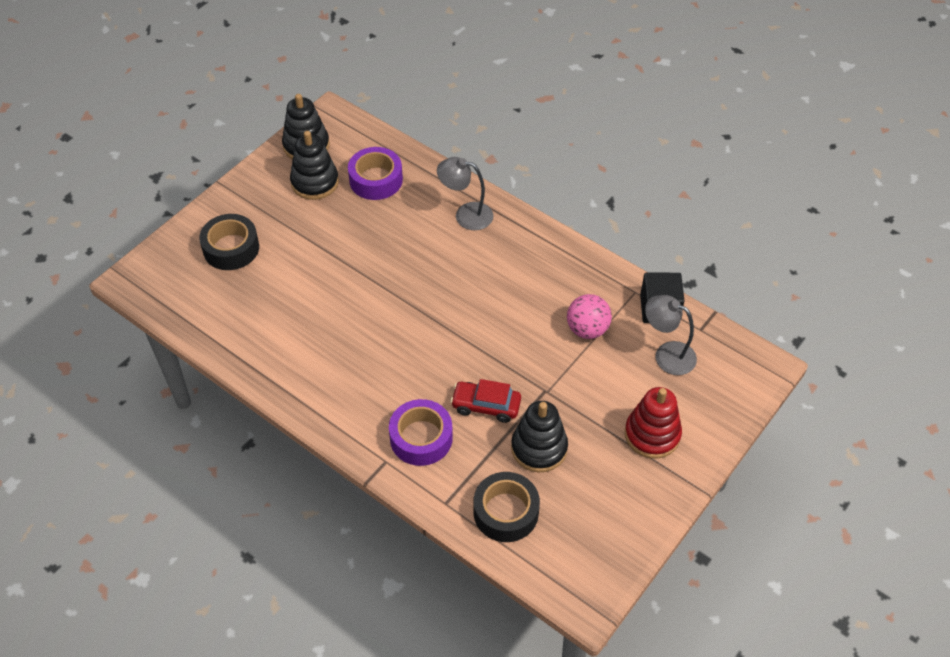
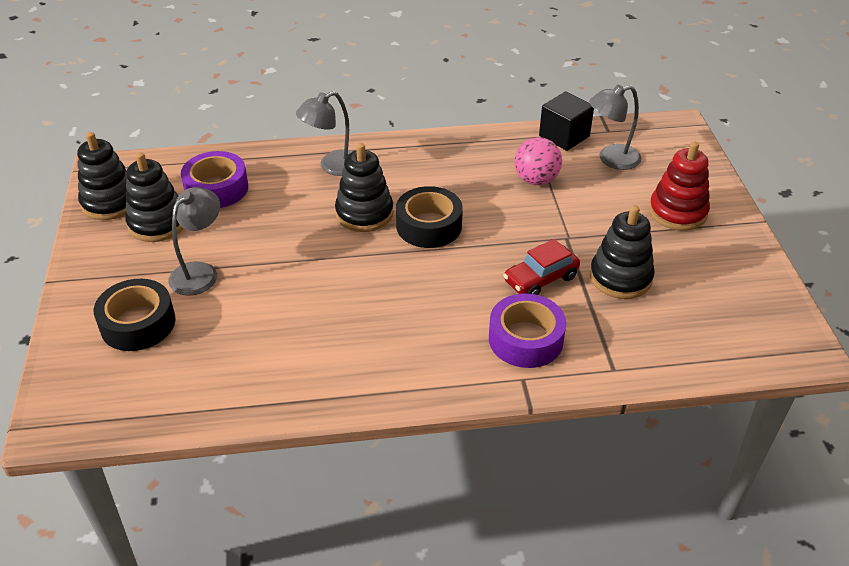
camera: 45 degrees left, 10 degrees down
(299, 238) = (200, 272): none -> grey lamp
(440, 268) = (364, 213): none -> black stacking toy
(506, 512) = (665, 338): black tape -> black tape (429, 226)

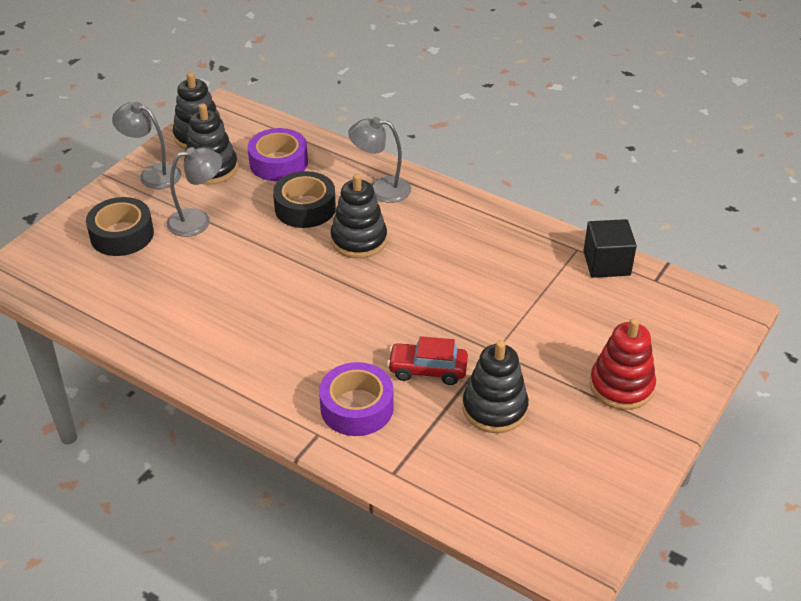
camera: 40 degrees right, 0 degrees up
(429, 226) = (395, 277): black tape -> black tape (305, 208)
(536, 180) = (530, 288): pink ball -> none
(611, 159) = (623, 306): grey lamp -> grey lamp (152, 174)

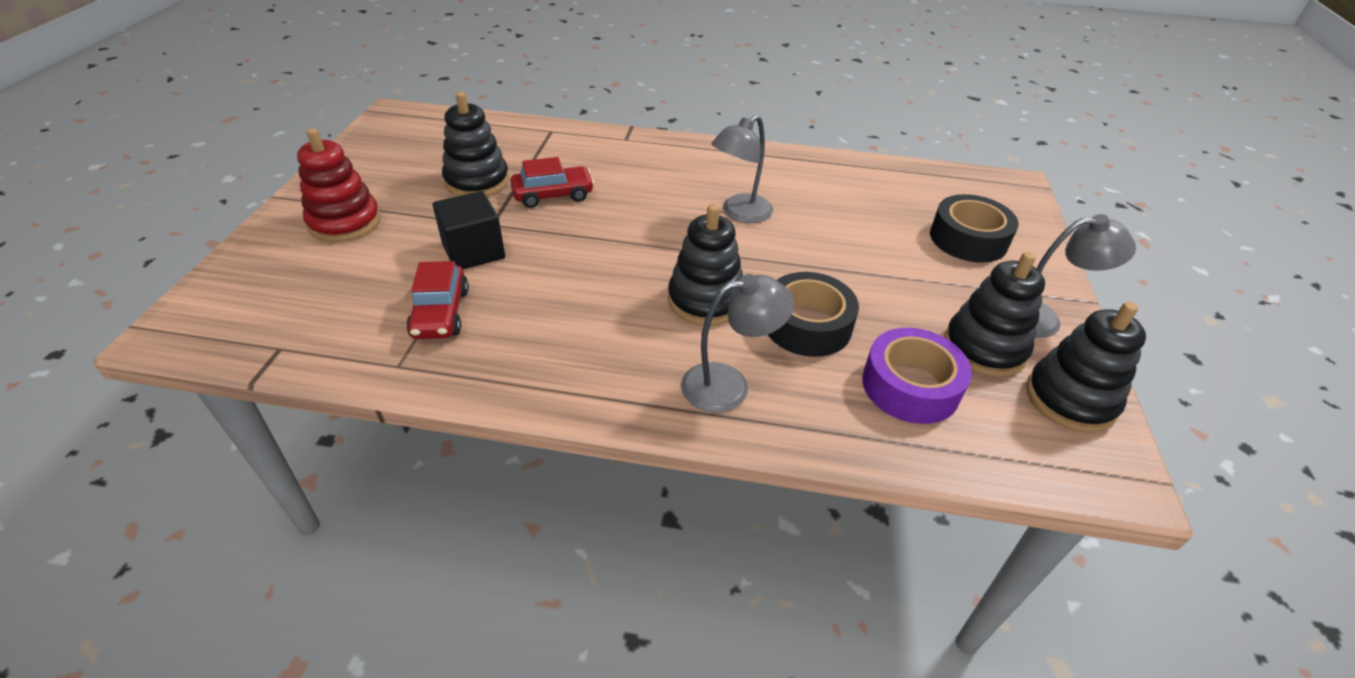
camera: 155 degrees right, 0 degrees up
(198, 221) = (912, 274): grey lamp -> grey lamp (739, 213)
(357, 407) = (604, 159): purple tape -> none
(546, 277) = (440, 313): none -> red car
(606, 263) = (352, 354): black cube -> black cube (473, 251)

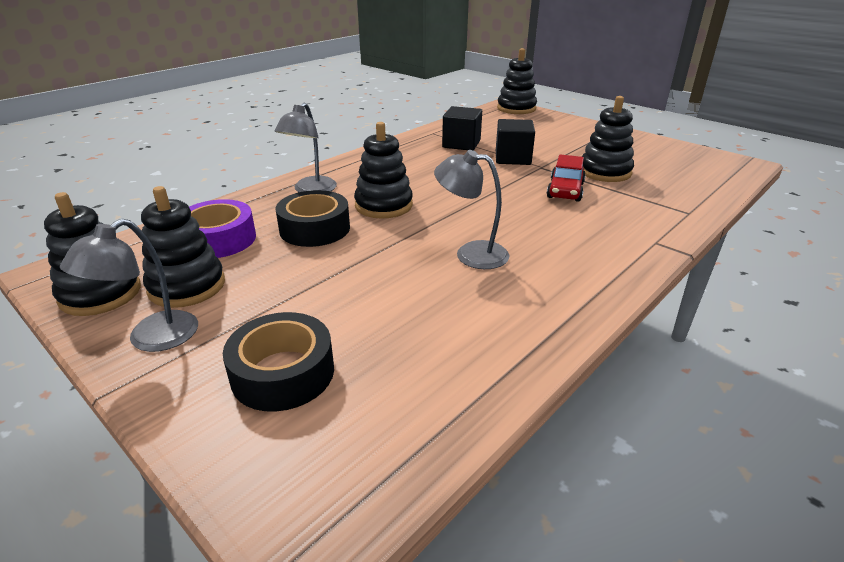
camera: 125 degrees right, 10 degrees down
(192, 313) = (516, 108): none -> black stacking toy
(345, 222) = (575, 136): red stacking toy -> none
(440, 313) = (461, 144): red car -> black cube
(739, 213) = (471, 253): grey lamp -> grey lamp turned 60 degrees counterclockwise

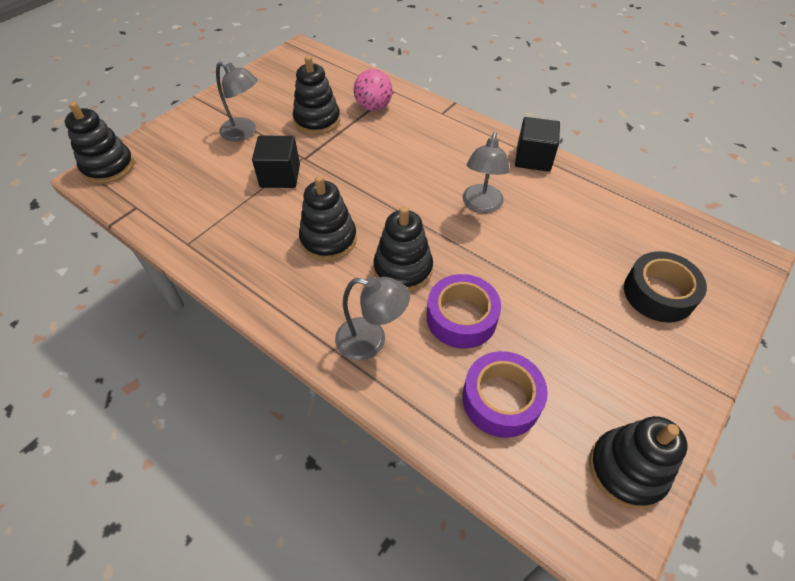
camera: 95 degrees left, 20 degrees up
(151, 339) = (664, 390): grey lamp -> grey lamp (244, 132)
(187, 286) = (589, 395): black stacking toy -> black stacking toy (328, 239)
(315, 229) = (461, 317): black tape -> purple tape
(461, 144) = (232, 215): black cube -> black cube (533, 158)
(565, 190) = (358, 147): red car -> none
(646, 200) = (373, 107): none -> pink ball

